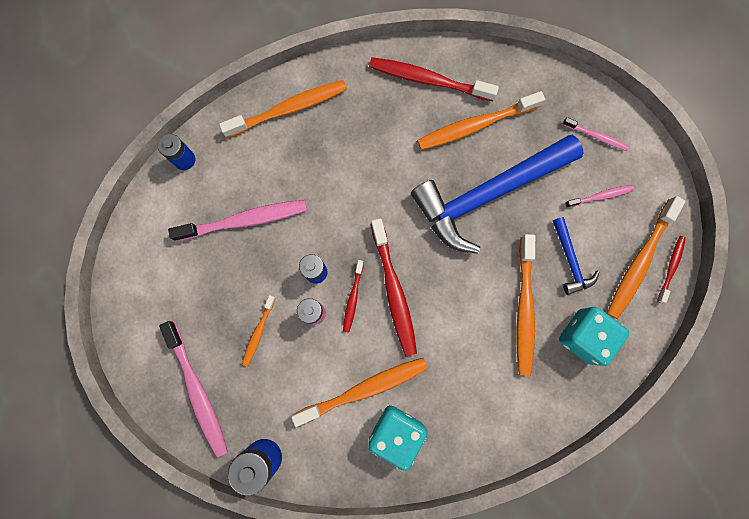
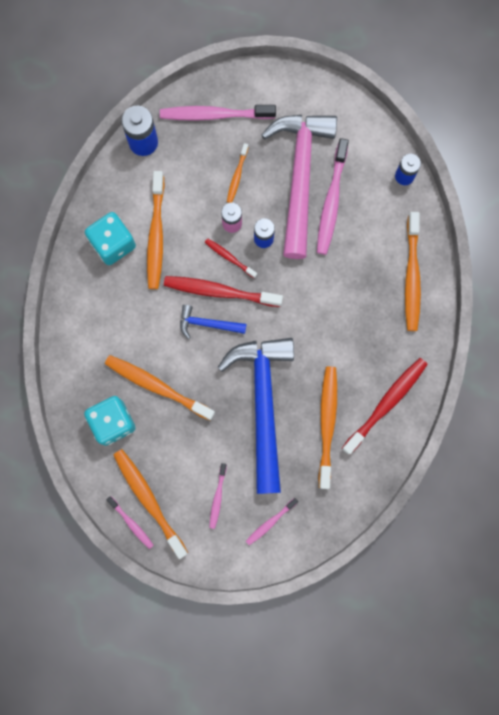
camera: 115 degrees right, 0 degrees up
(230, 265) = (300, 176): none -> pink hammer
(258, 332) = (237, 176): orange toothbrush -> orange toothbrush turned 120 degrees counterclockwise
(570, 261) = (176, 443): blue hammer -> blue hammer (207, 324)
(670, 267) = (131, 523): red toothbrush -> pink toothbrush

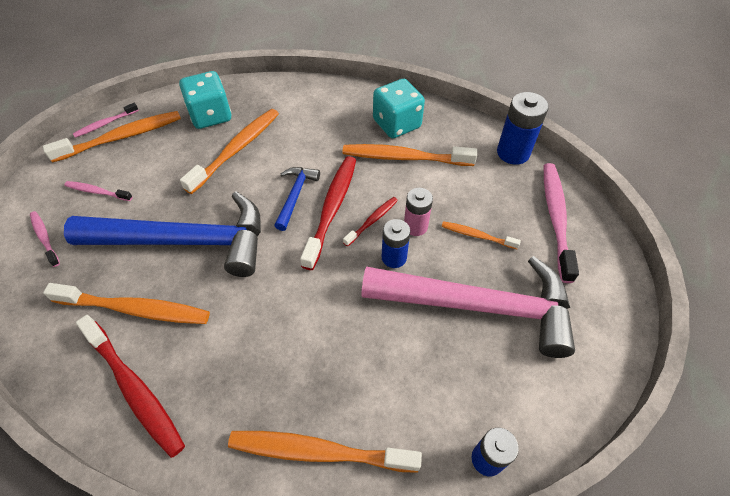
camera: 95 degrees right, 25 degrees down
(331, 202) = (443, 343): pink toothbrush -> none

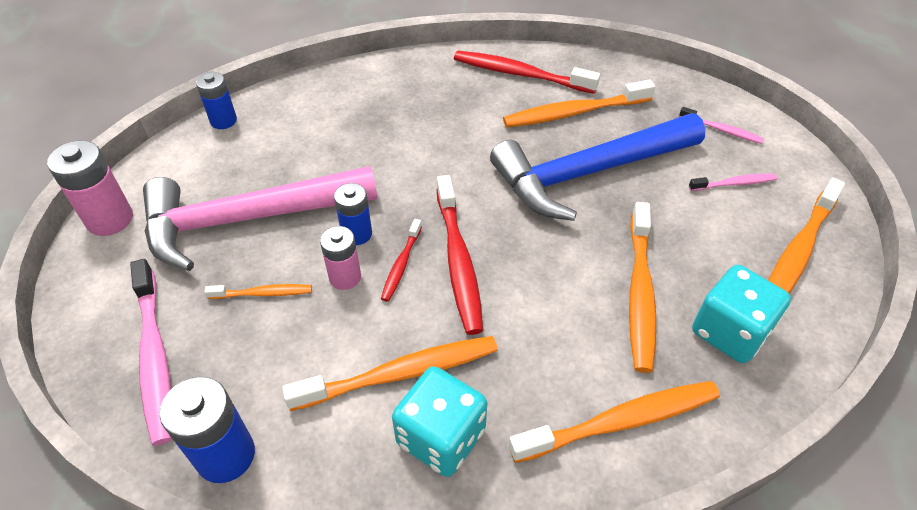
camera: 155 degrees right, 5 degrees down
(105, 124) = (843, 262): pink toothbrush -> none
(295, 195) = (513, 261): blue hammer -> none
(319, 452) = (356, 87): orange toothbrush -> orange toothbrush (620, 421)
(605, 356) = (110, 219): none -> pink battery

